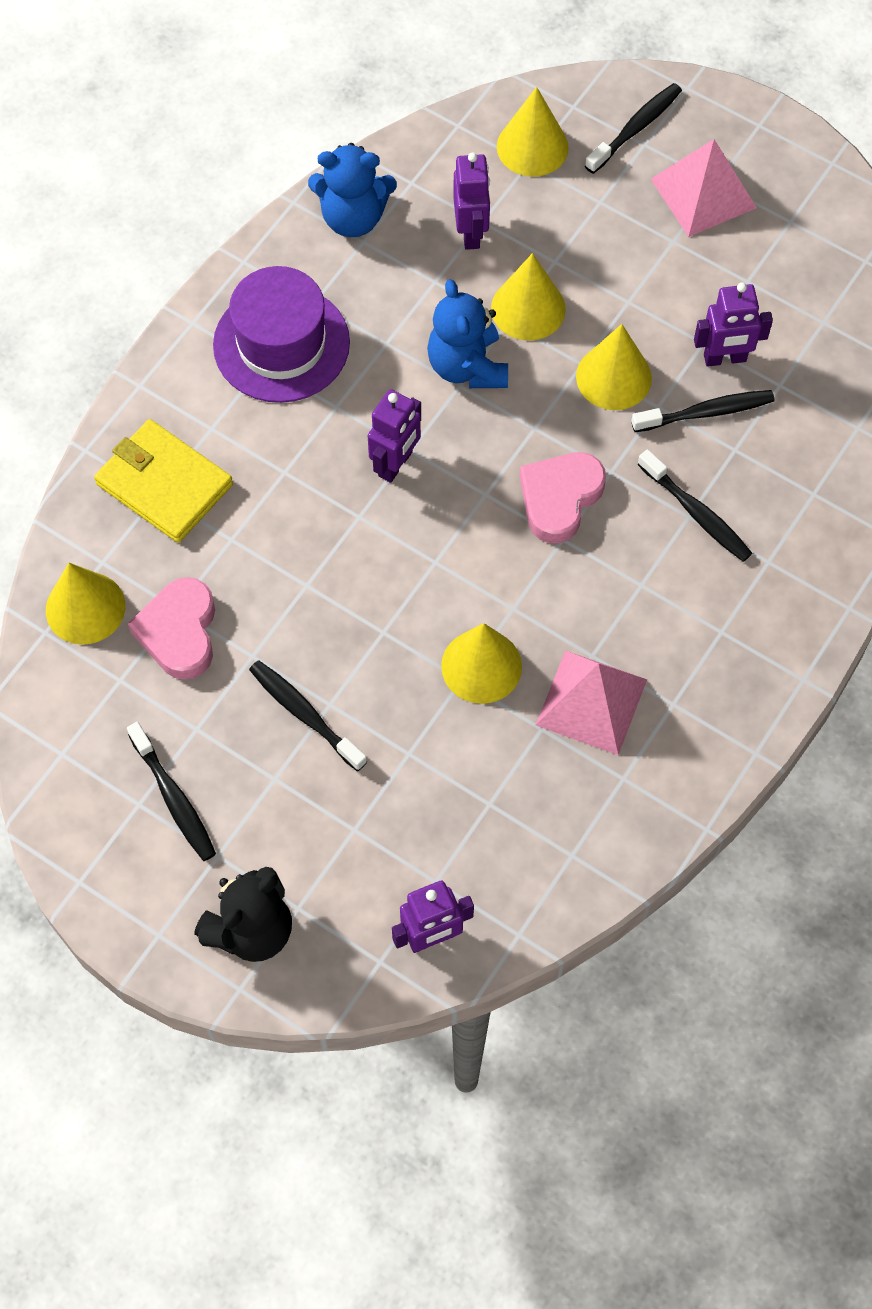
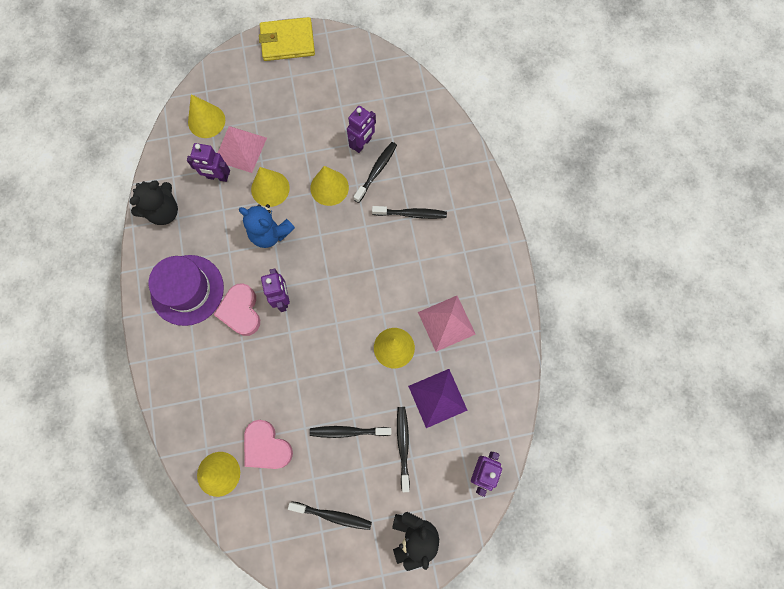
camera: 45 degrees left, 10 degrees up
(164, 484) = (198, 392): yellow wallet -> yellow wallet (287, 41)
(353, 217) = (163, 211): blue teddy bear -> black teddy bear
(471, 233) = (217, 177): purple robot -> purple robot turned 150 degrees clockwise
(473, 787) = (437, 398): none -> purple pyramid
(560, 498) = (357, 254): pink heart -> pink heart (241, 311)
(636, 128) = (239, 79): black toothbrush -> black toothbrush (403, 445)
(703, 193) = (290, 84): pink pyramid -> pink pyramid (240, 149)

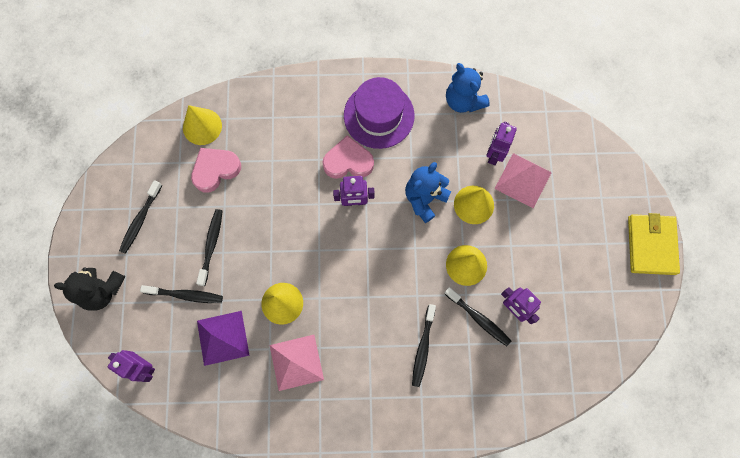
camera: 100 degrees right, 0 degrees up
(163, 211) = (463, 101): black teddy bear -> blue teddy bear
(206, 121) = (560, 150): yellow cone -> none

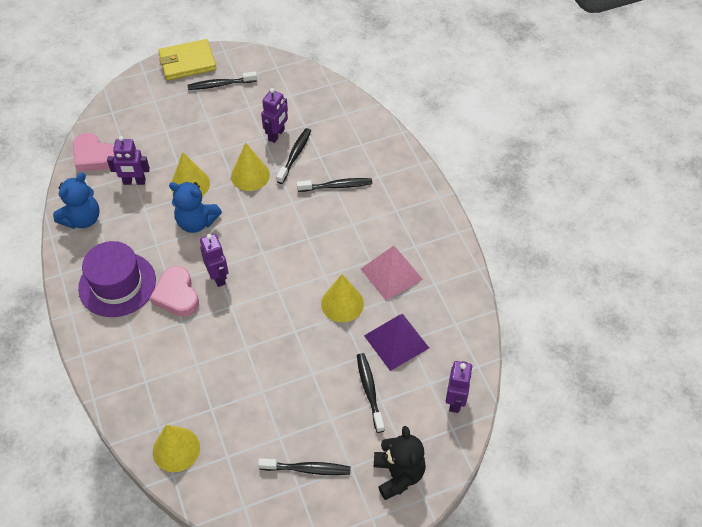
camera: 110 degrees left, 20 degrees down
(211, 245) = (309, 387): black toothbrush -> black toothbrush (220, 84)
(215, 170) = (224, 415): pink heart -> pink heart (94, 156)
(523, 180) = (154, 155): pink pyramid -> none

